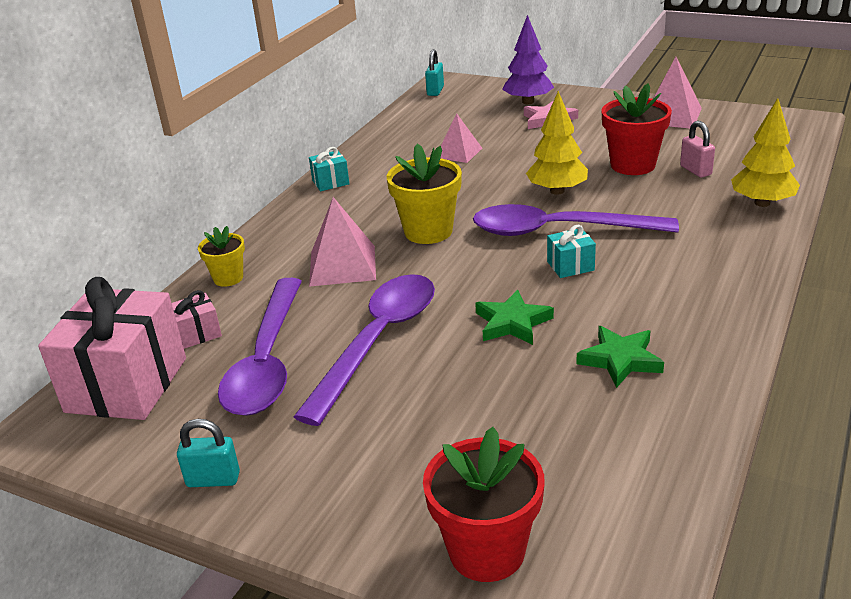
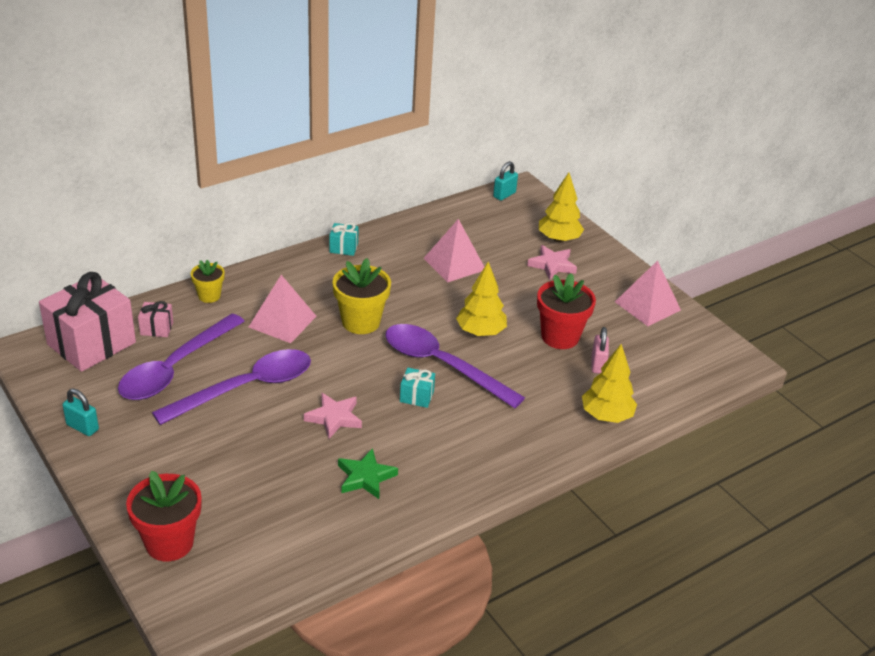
camera: 25 degrees right, 5 degrees up
(458, 152) = (454, 264): pink pyramid -> pink pyramid, size x1.52
(512, 323) = (334, 418): green star -> pink star
(528, 102) = (559, 239): purple tree -> yellow tree

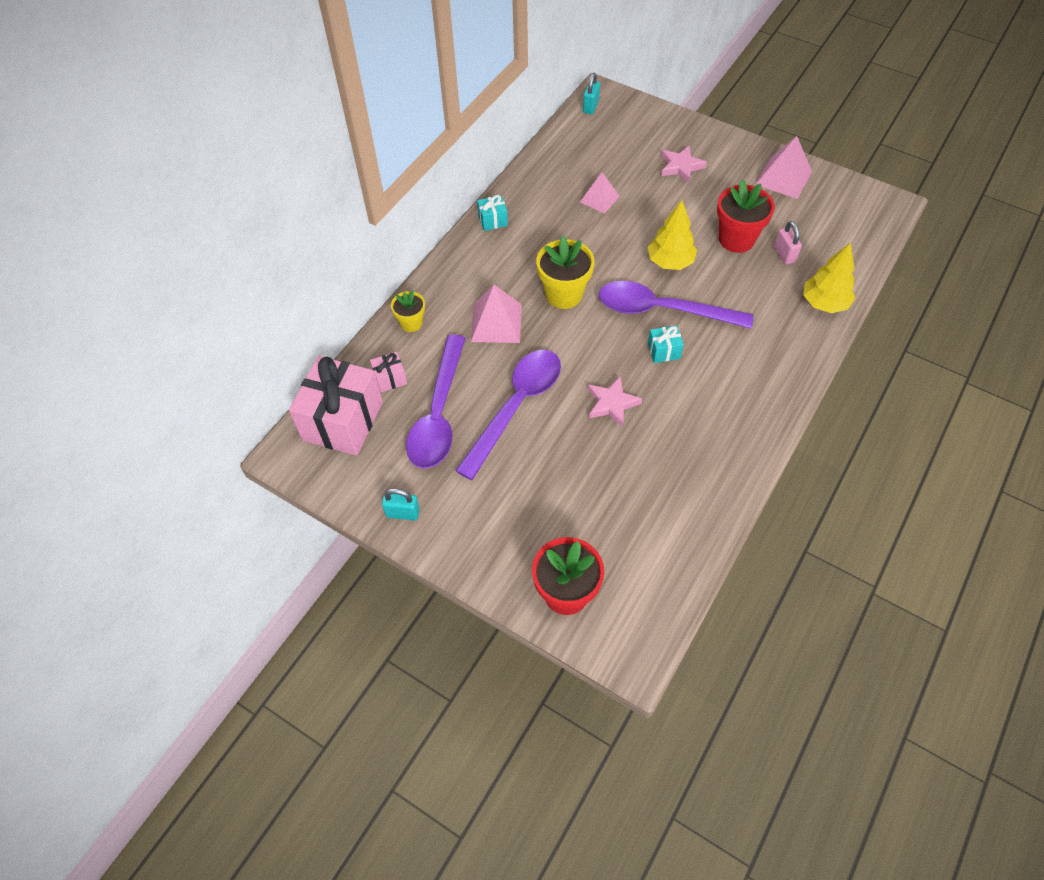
camera: 20 degrees left, 20 degrees up
(365, 477) = (679, 451): green star -> none
(454, 264) = (599, 199): pink pyramid -> pink pyramid, size x0.66
(559, 239) = (668, 137): yellow tree -> none

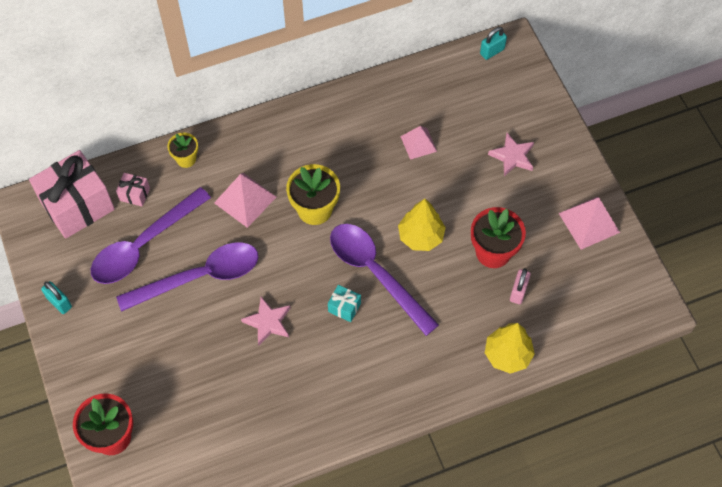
camera: 35 degrees right, 5 degrees up
(493, 220) = (319, 109): turquoise gift -> none

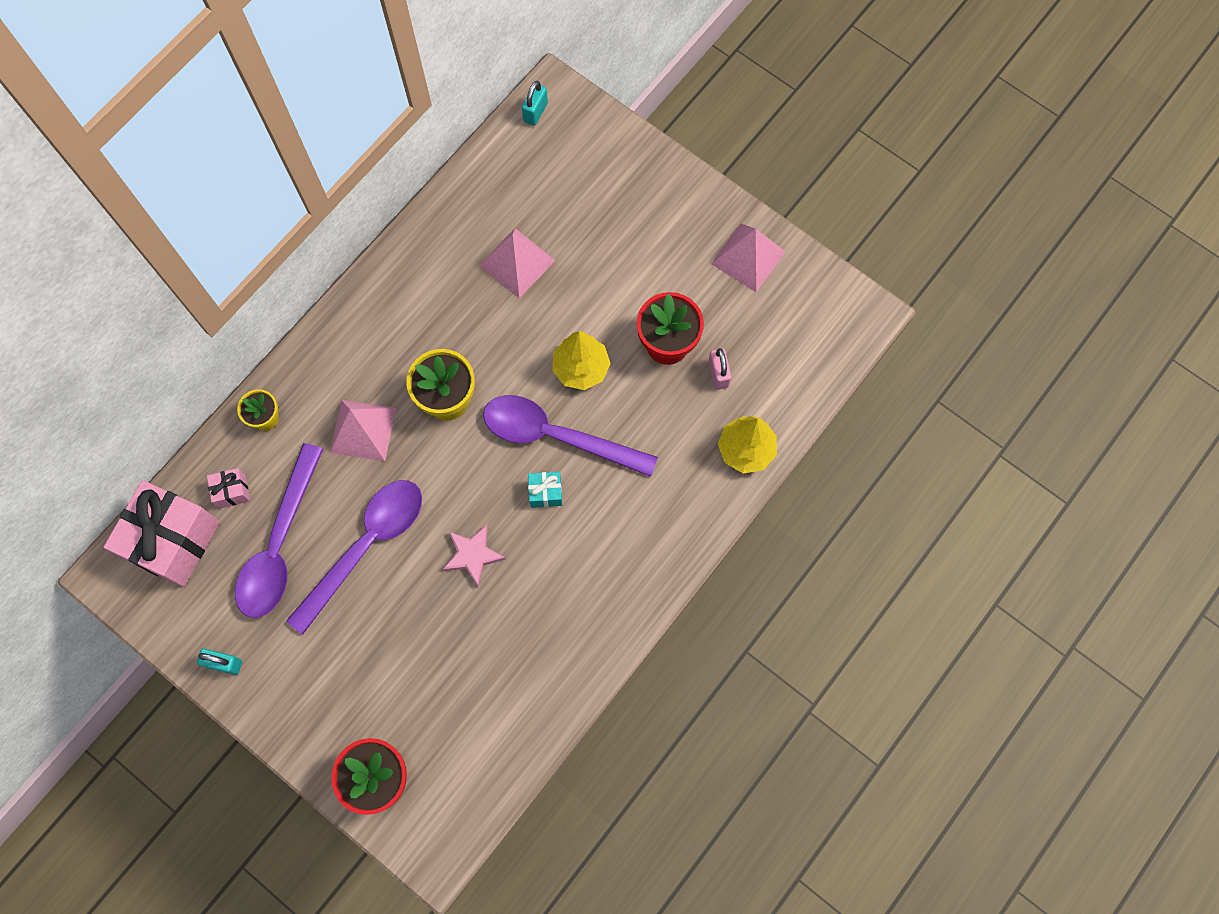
camera: 30 degrees left, 10 degrees up
(418, 143) = (517, 263): pink pyramid -> pink pyramid, size x1.52
(512, 156) = (627, 224): pink star -> none

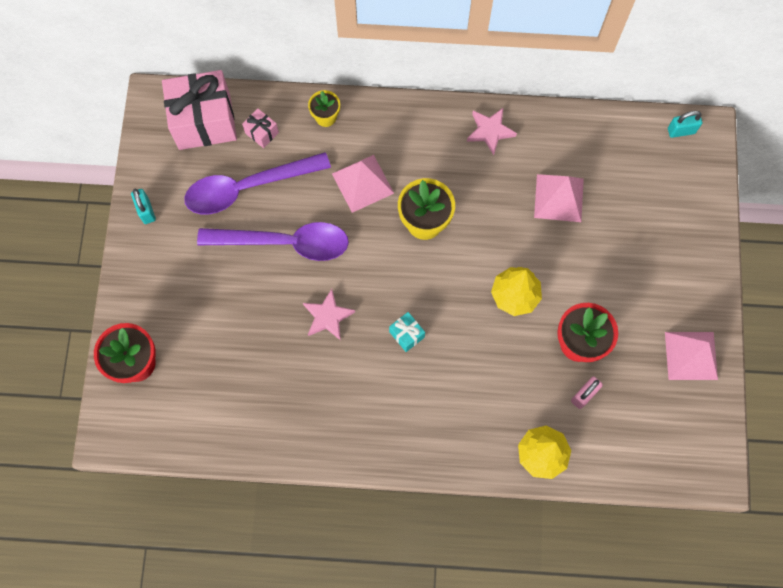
camera: 55 degrees right, 0 degrees up
(403, 276) = (490, 131): none -> pink star
(557, 436) = (453, 314): purple spoon -> none

